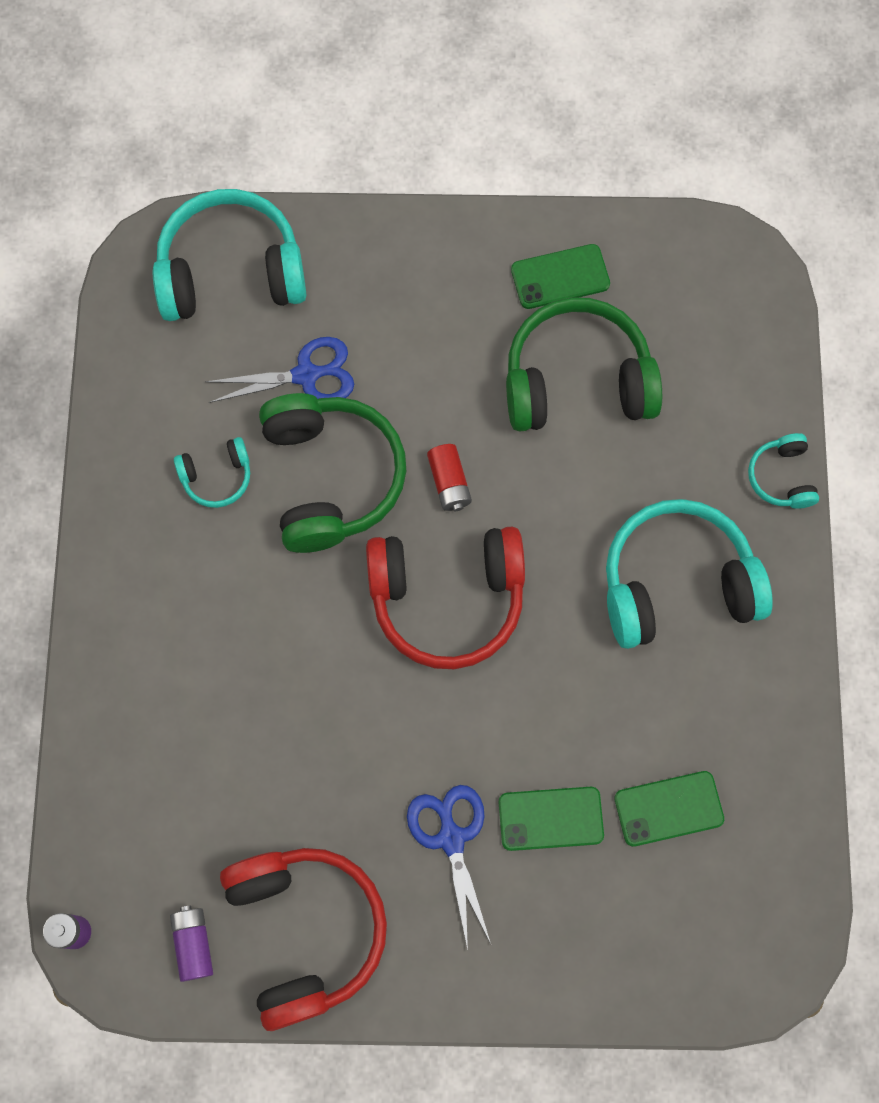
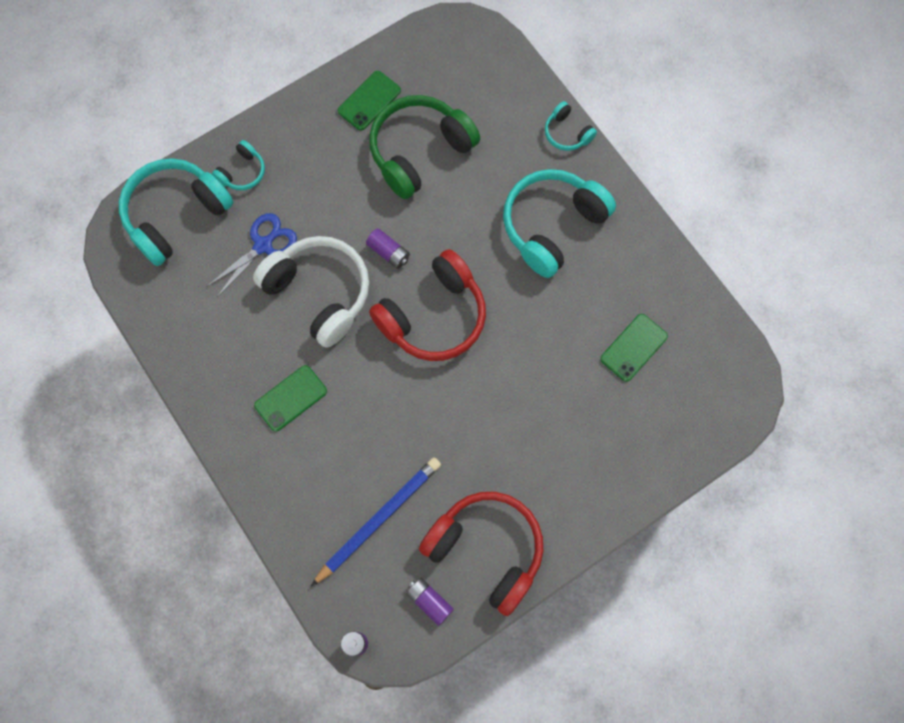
camera: 35 degrees left, 0 degrees up
(205, 802) = (378, 520): none -> blue pencil
(217, 477) = (252, 335): turquoise headphones -> turquoise headphones (242, 172)
(331, 478) = (319, 293): green headphones -> white headphones
(449, 482) = (388, 252): red battery -> purple battery
(451, 838) = (530, 444): blue scissors -> none
(550, 818) = (575, 396): green phone -> green phone (291, 398)

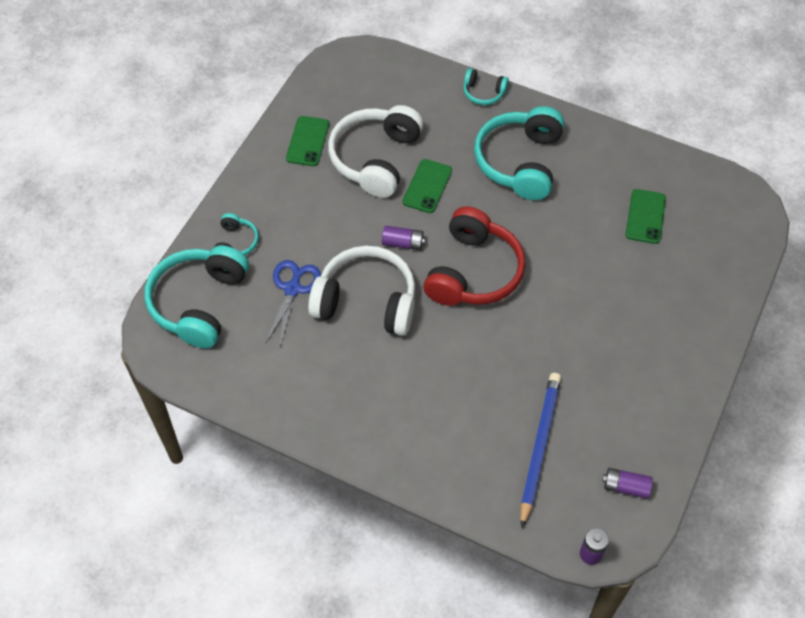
camera: 30 degrees left, 15 degrees down
(291, 398) = (399, 393): green phone -> green phone (427, 186)
(419, 151) = (376, 158): green headphones -> white headphones
(486, 550) = (642, 422): red headphones -> none

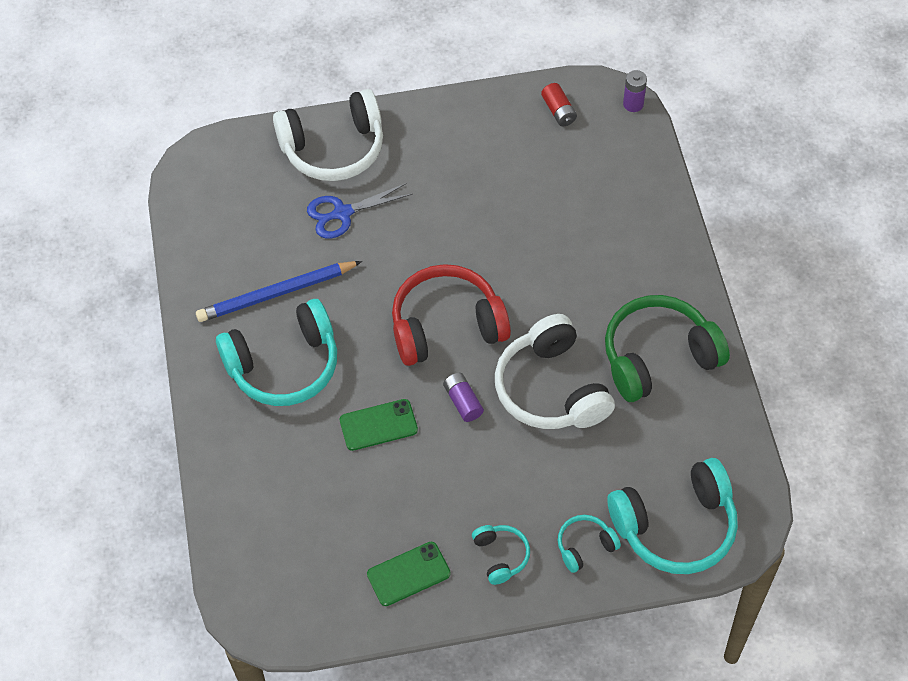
camera: 125 degrees left, 0 degrees up
(293, 289) = (591, 458): blue scissors -> blue scissors (342, 213)
(331, 387) = (658, 357): none -> green headphones
(376, 158) = (380, 494): white headphones -> white headphones (333, 148)
(483, 93) = (213, 452): turquoise headphones -> turquoise headphones (501, 556)
(539, 447) = (576, 181): blue pencil -> blue pencil (277, 293)
(625, 487) = (558, 111): purple battery -> red battery
(645, 216) = (273, 231): green phone -> none

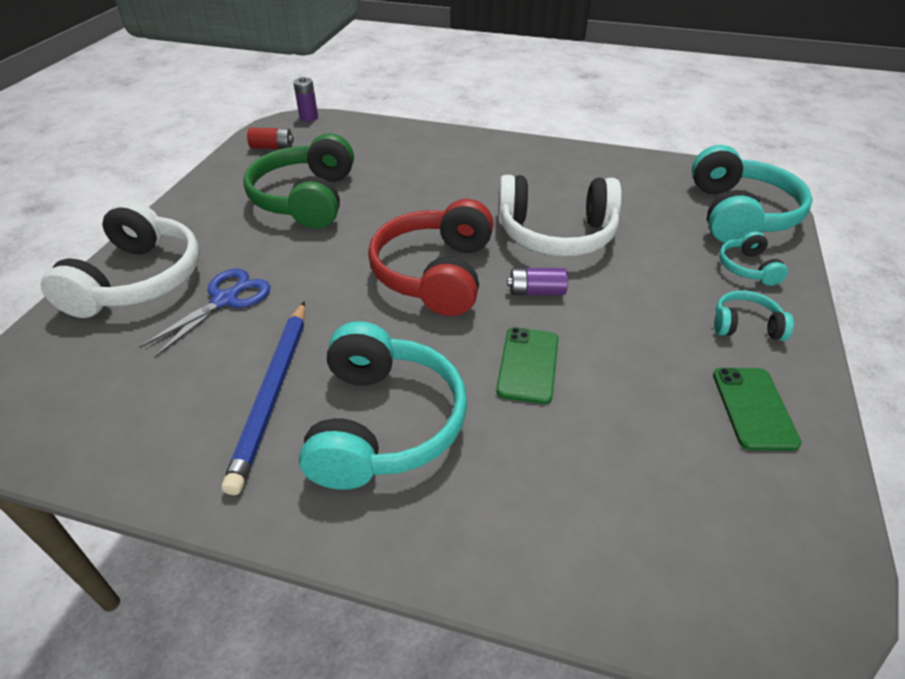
camera: 65 degrees left, 15 degrees down
(342, 213) = (225, 300): blue scissors -> blue scissors turned 150 degrees counterclockwise
(658, 357) = (559, 174): green headphones -> green headphones (306, 199)

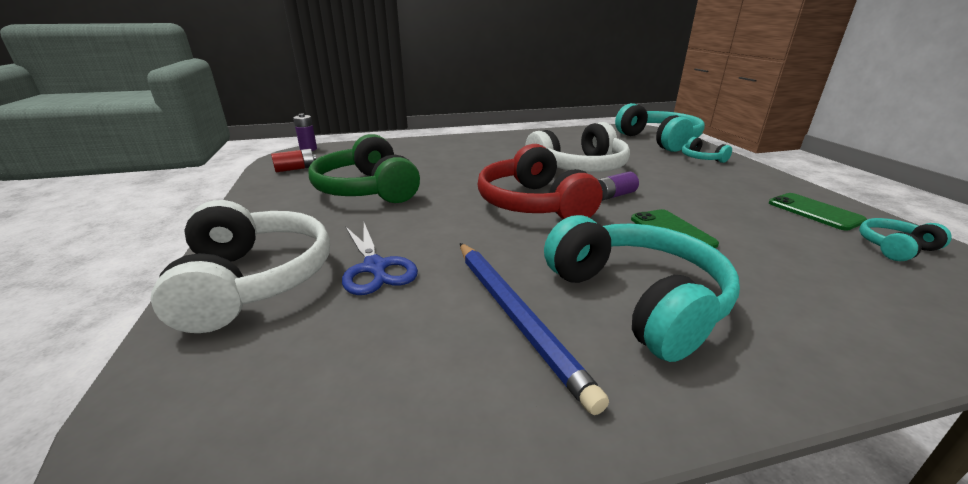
camera: 30 degrees left, 15 degrees down
(225, 300) = (375, 267): blue scissors -> blue scissors turned 150 degrees clockwise
(745, 325) = (744, 180): turquoise headphones -> turquoise headphones (895, 248)

